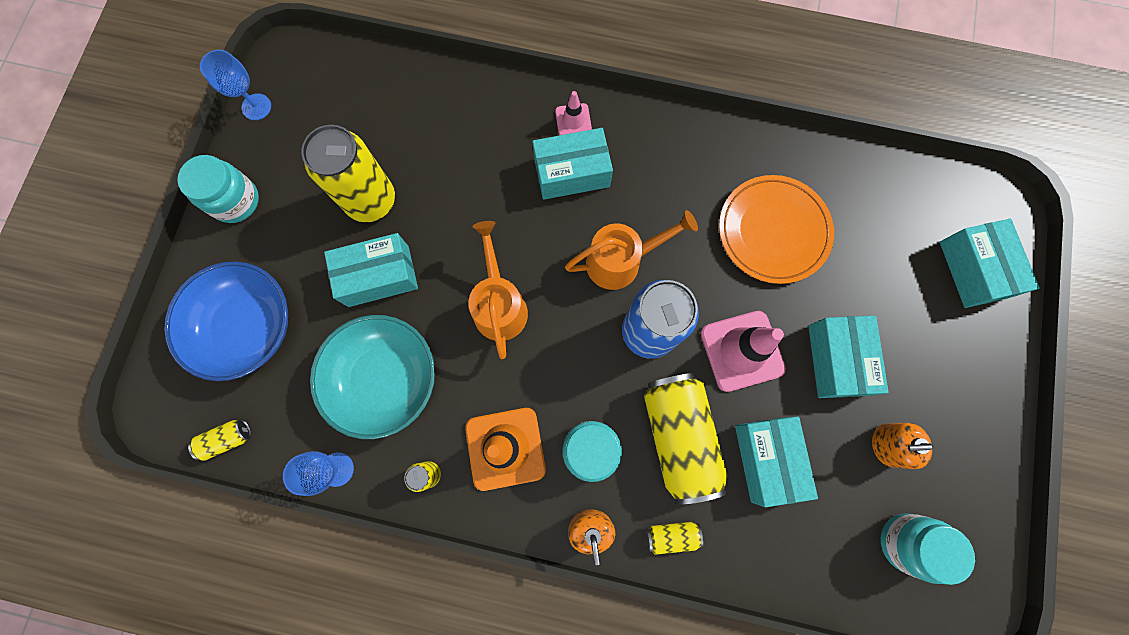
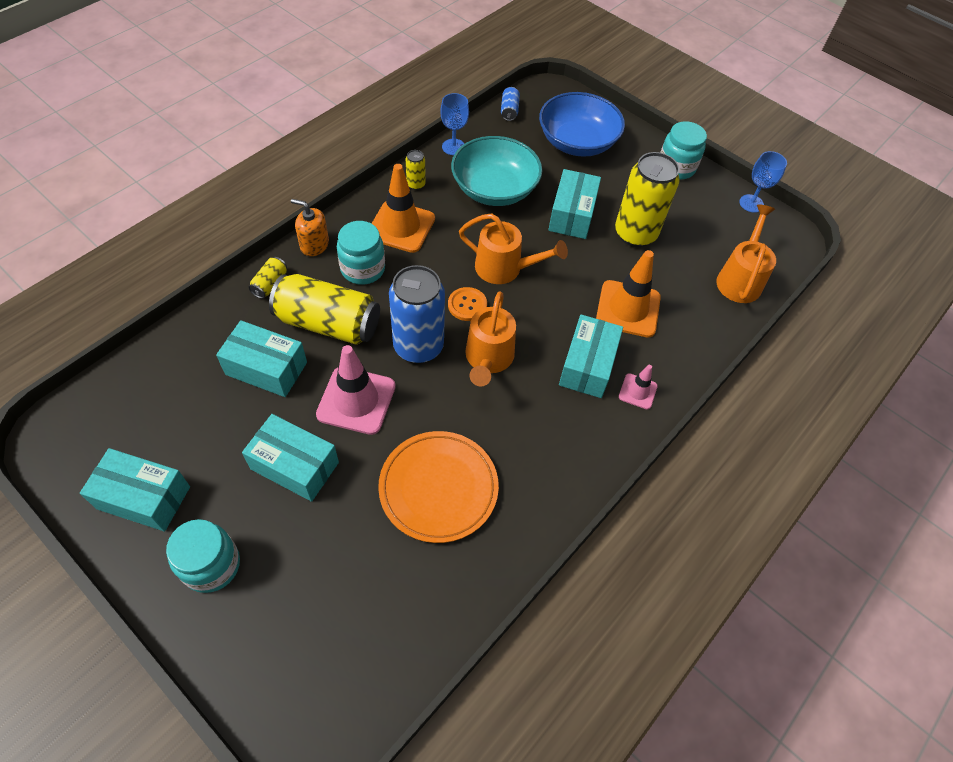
camera: 115 degrees right, 20 degrees down
(227, 439) = (509, 111): yellow can -> blue can
(379, 83) = (740, 278): none -> orange watering can
(481, 166) = (628, 309): none -> orange traffic cone
(570, 315) = (467, 305): none -> orange button
(887, 445) = (202, 459): orange soap dispenser -> none
(906, 542) = (130, 424): turquoise jar -> turquoise jar (211, 565)
(973, 269) = (276, 651): turquoise box -> turquoise box (144, 497)

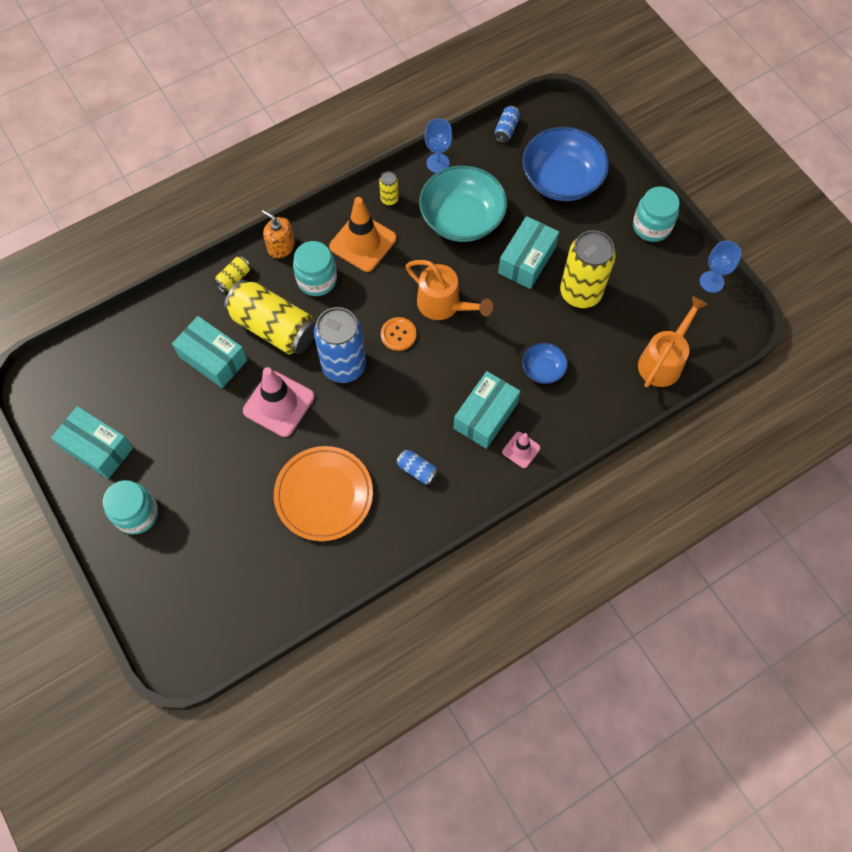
camera: 20 degrees right, 10 degrees up
(295, 466) = (216, 449): turquoise box -> none
(488, 360) = (400, 391): orange watering can -> none
(535, 437) = (417, 470): none -> blue can
(628, 309) = (543, 369): orange traffic cone -> blue bowl

